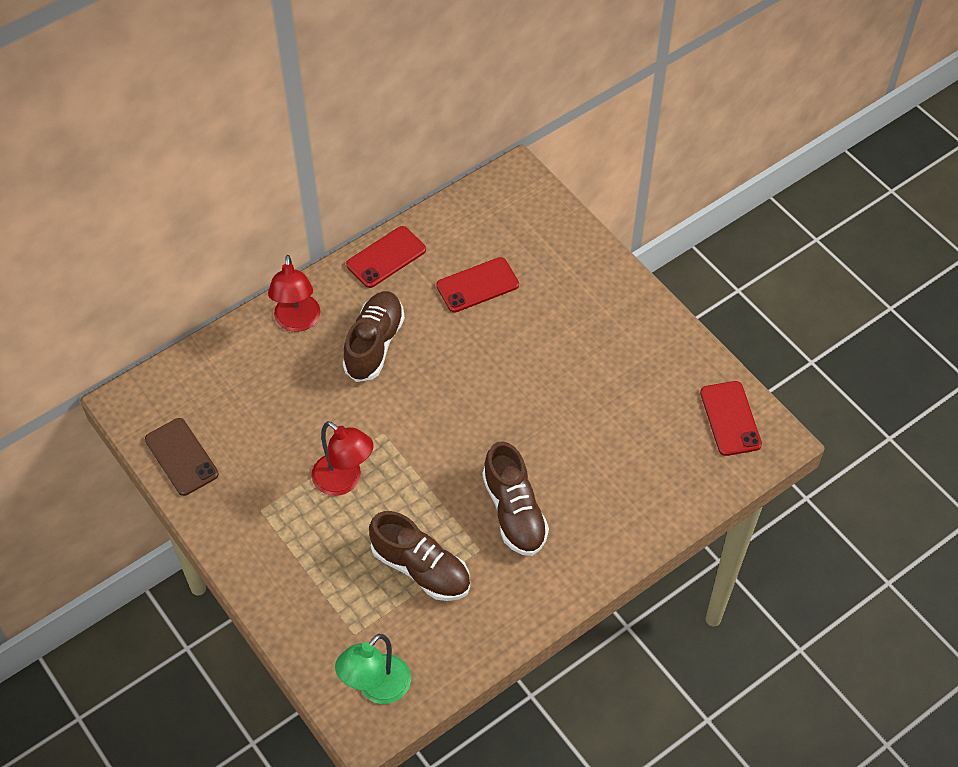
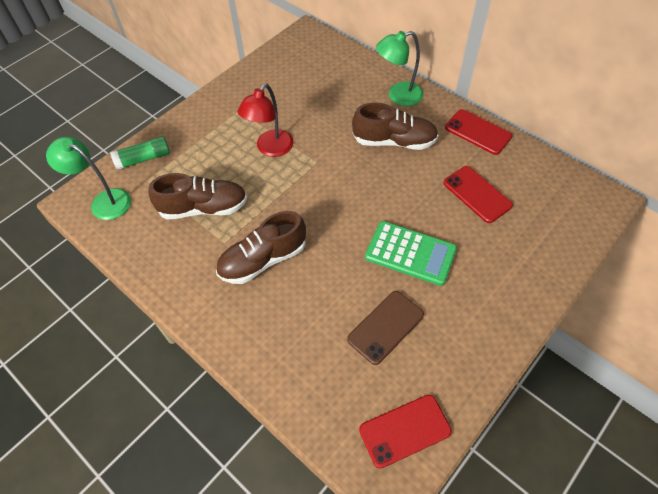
camera: 80 degrees right, 0 degrees up
(181, 457) = (272, 65): brown phone -> brown phone (385, 327)
(297, 322) = (398, 96): red lamp -> green lamp
(315, 636) = (144, 159): none -> green glue stick
(421, 568) = (203, 208): brown shoe -> brown shoe turned 120 degrees counterclockwise
(540, 367) = (410, 253): none -> green calculator

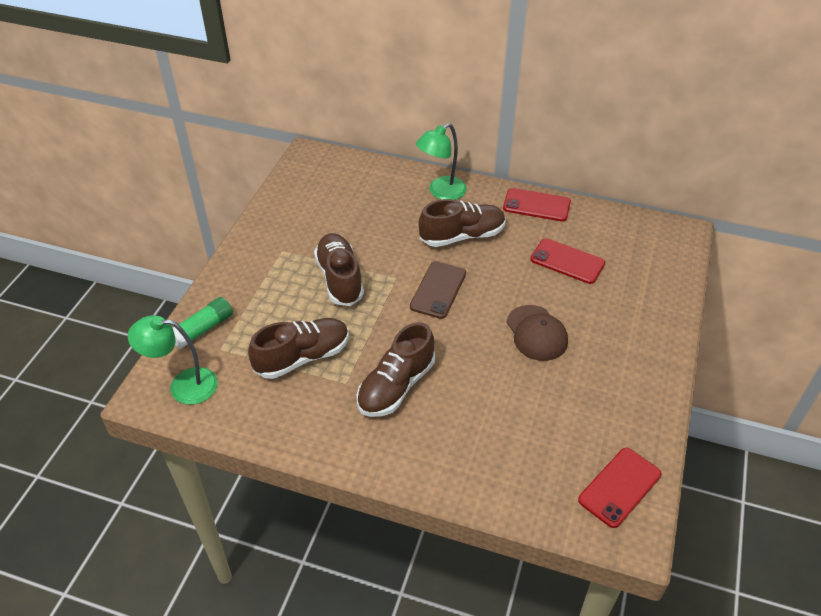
camera: 25 degrees left, 10 degrees down
(270, 149) = (340, 279): red lamp -> brown shoe
(385, 327) = (551, 405): brown phone -> brown phone (438, 290)
(410, 253) = (536, 333): green calculator -> brown cap

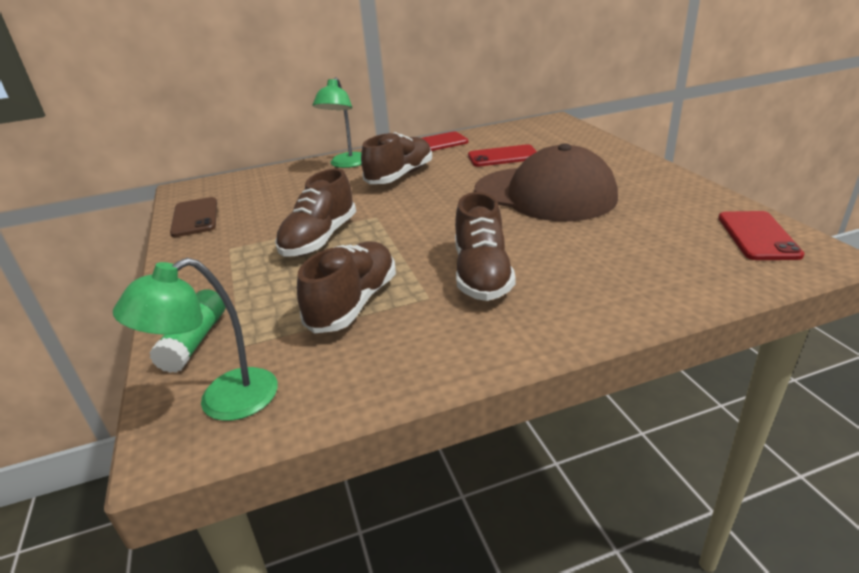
camera: 35 degrees left, 15 degrees down
(340, 279) = (320, 239): brown shoe -> brown shoe turned 105 degrees counterclockwise
(438, 290) = (426, 207): brown phone -> brown phone (195, 217)
(536, 333) = (544, 194): brown cap -> brown cap, size x1.88

